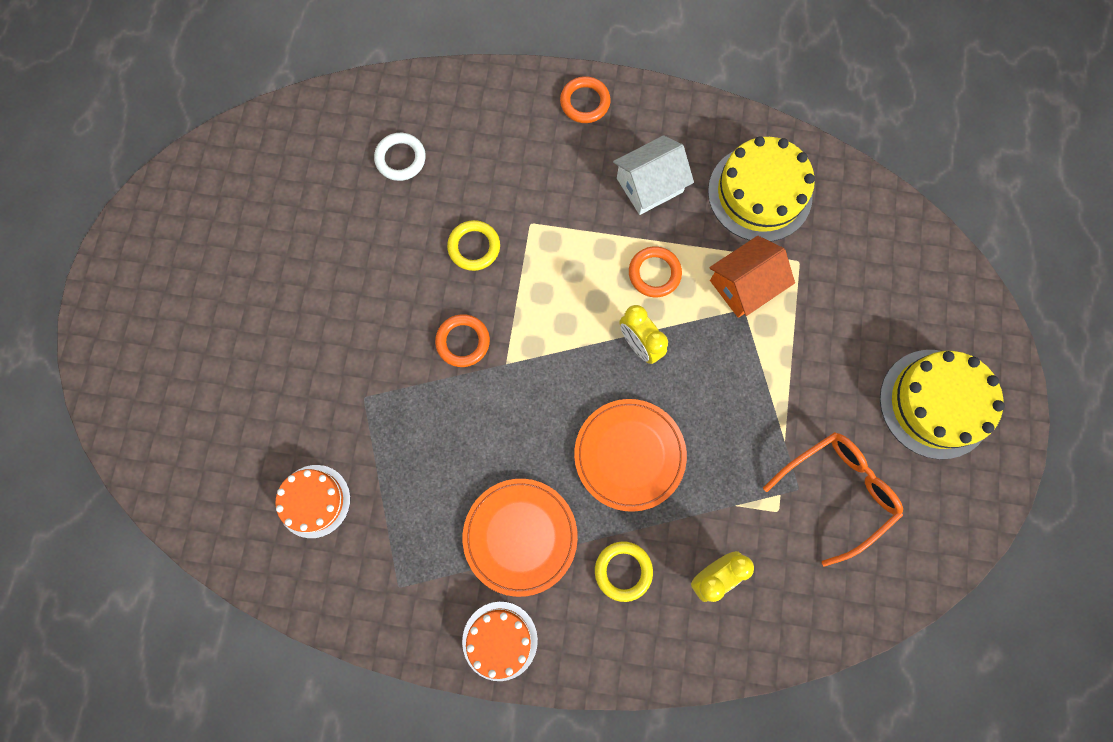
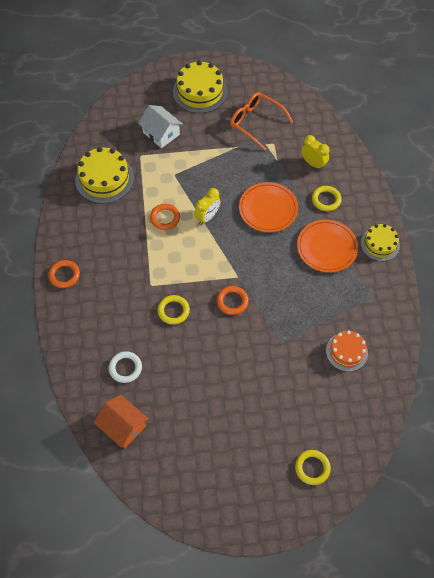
camera: 105 degrees left, 15 degrees down
(152, 383) = (312, 468): none -> yellow ring
(500, 640) = (380, 244): orange cake -> yellow cake
(649, 185) = (112, 231): white house -> white house (161, 133)
(744, 285) = (160, 176): orange house -> orange house (123, 426)

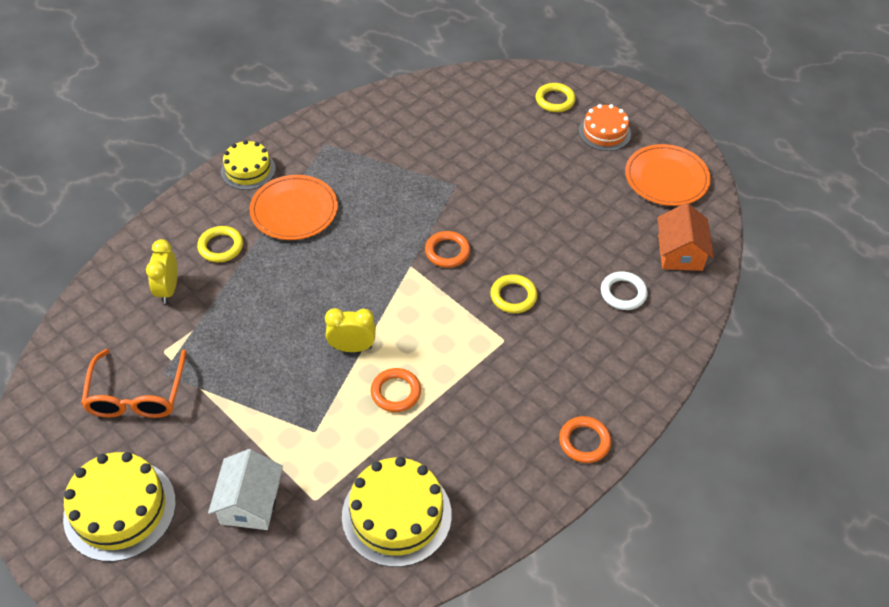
camera: 130 degrees left, 10 degrees down
(268, 209) = (284, 294): orange plate -> orange plate (666, 178)
(346, 352) = (412, 133): orange cake -> orange cake (604, 132)

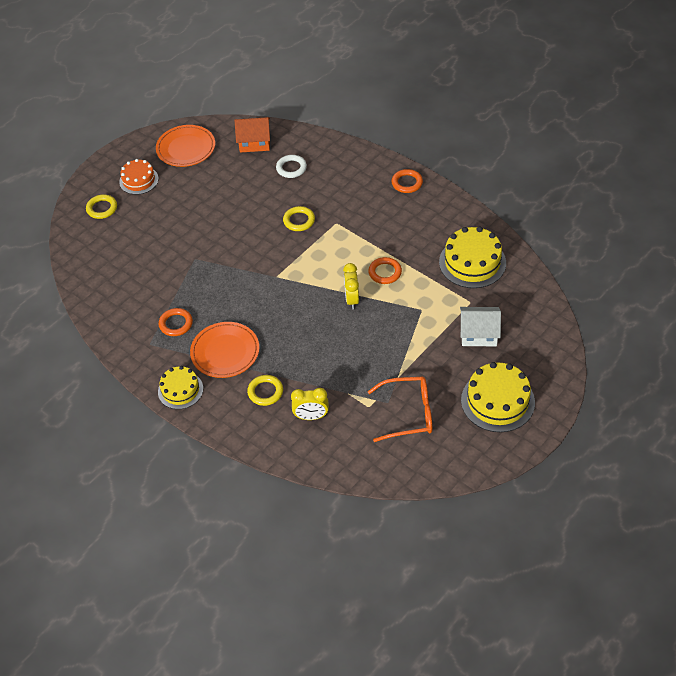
camera: 90 degrees left, 0 degrees up
(447, 252) = (261, 258): orange ring -> orange ring (176, 324)

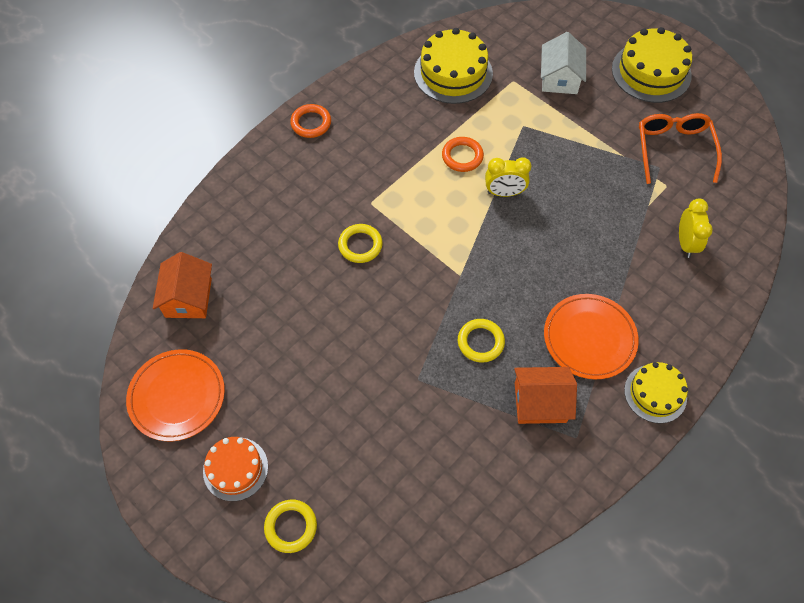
camera: 90 degrees left, 10 degrees up
(176, 324) = (540, 402): orange ring -> orange house
(265, 392) = (652, 291): yellow ring -> yellow ring (480, 342)
(291, 168) = (255, 251): white ring -> none

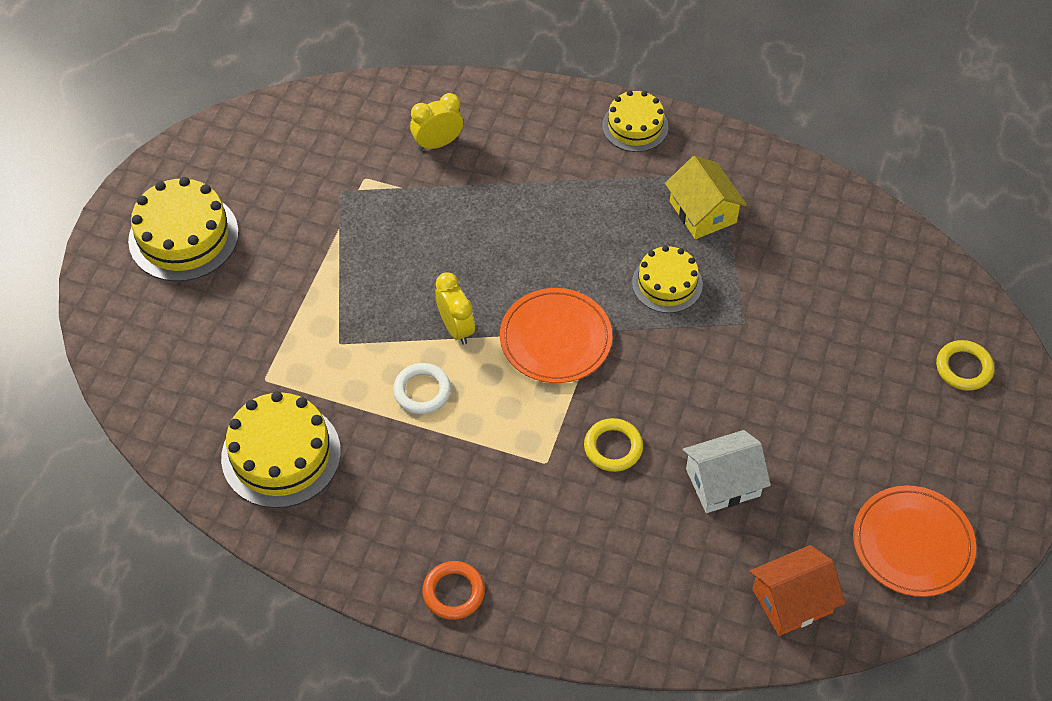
camera: 115 degrees left, 5 degrees down
(235, 469) = (945, 444): orange cake -> none
(462, 156) = (422, 391): orange ring -> white ring
(480, 342) = (667, 283): yellow ring -> yellow cake
(540, 402) = (702, 212): orange house -> yellow house
(559, 78) = (237, 329): white house -> white house (723, 482)
(589, 338) = (605, 193): orange plate -> orange plate (555, 339)
(673, 149) = (305, 184): orange glasses -> none

